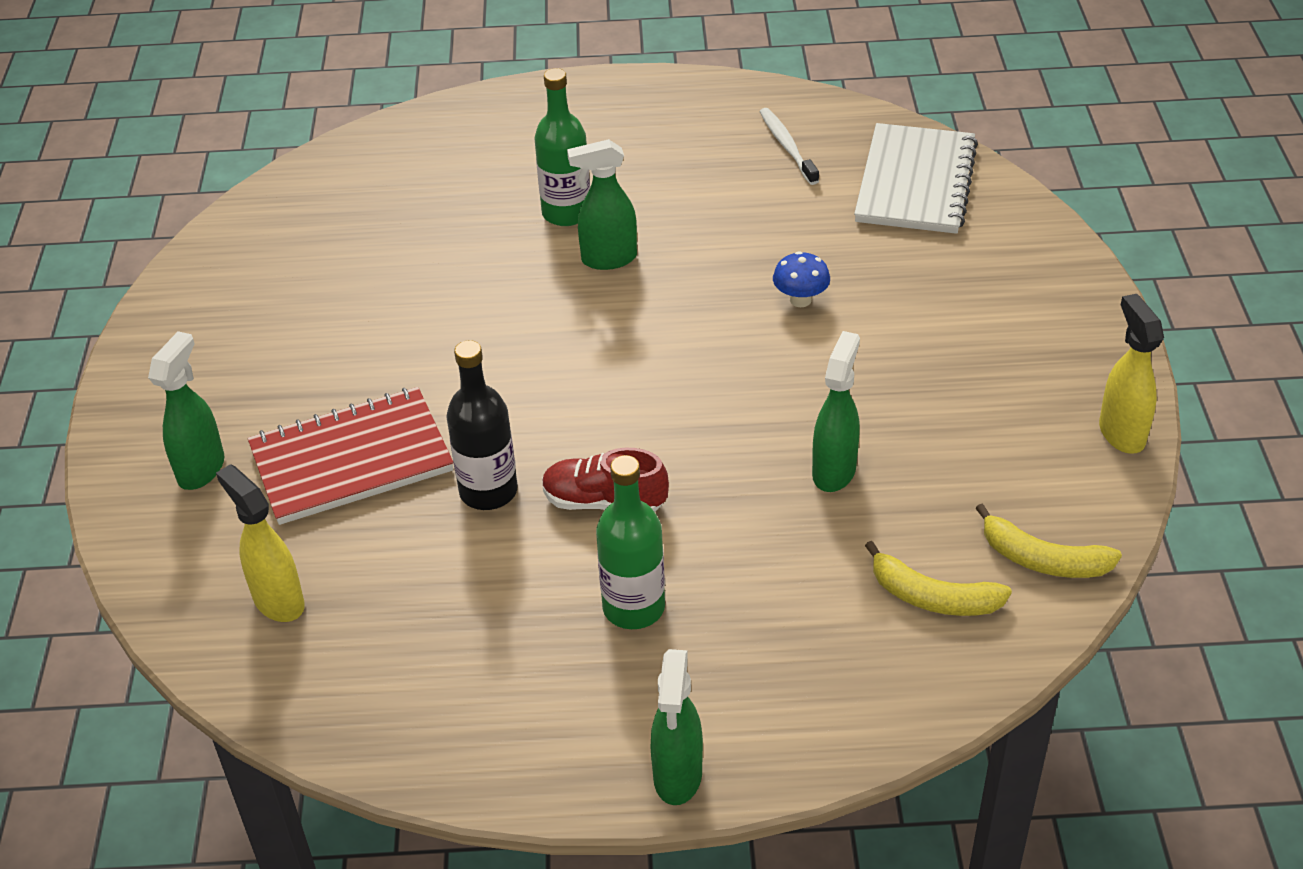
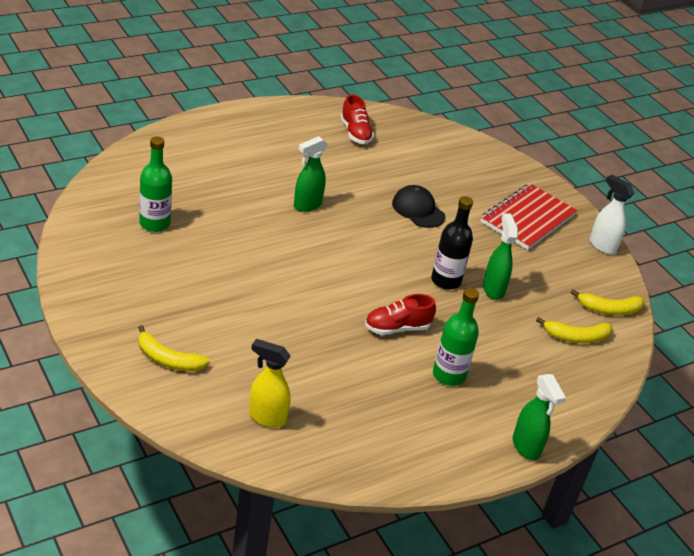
camera: 35 degrees left, 5 degrees down
(202, 469) = (167, 359): green spray bottle -> yellow banana
(351, 459) = (249, 335): red notebook -> red notebook (527, 219)
(488, 491) = (335, 336): black bottle -> black bottle (446, 281)
(566, 213) = (266, 184): green bottle -> green bottle (154, 223)
(787, 146) = (355, 133): white toothbrush -> red shoe
(800, 300) = (418, 210): blue mushroom -> black cap
(916, 183) = (431, 143): white notebook -> none
(1121, 433) = (602, 246): yellow spray bottle -> white spray bottle

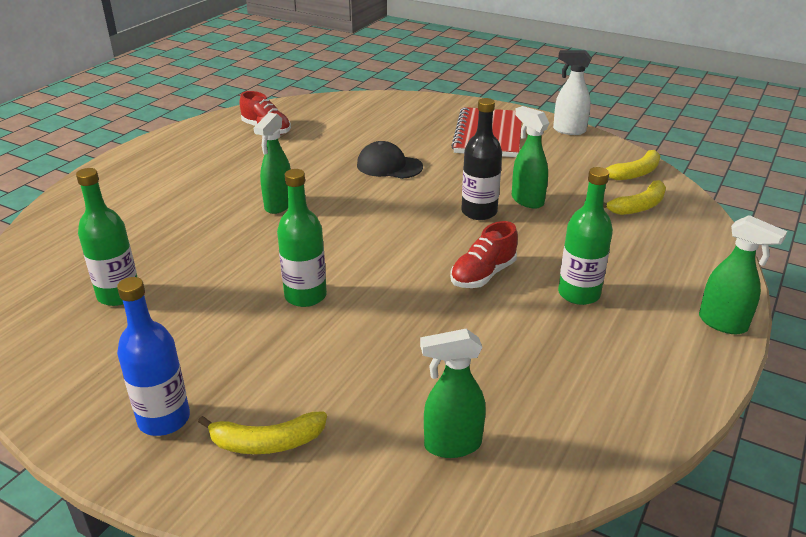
camera: 25 degrees left, 5 degrees down
(124, 316) = (164, 419): none -> blue bottle
(266, 282) = (305, 296): none -> green bottle
(266, 417) = (451, 445): yellow spray bottle -> green spray bottle

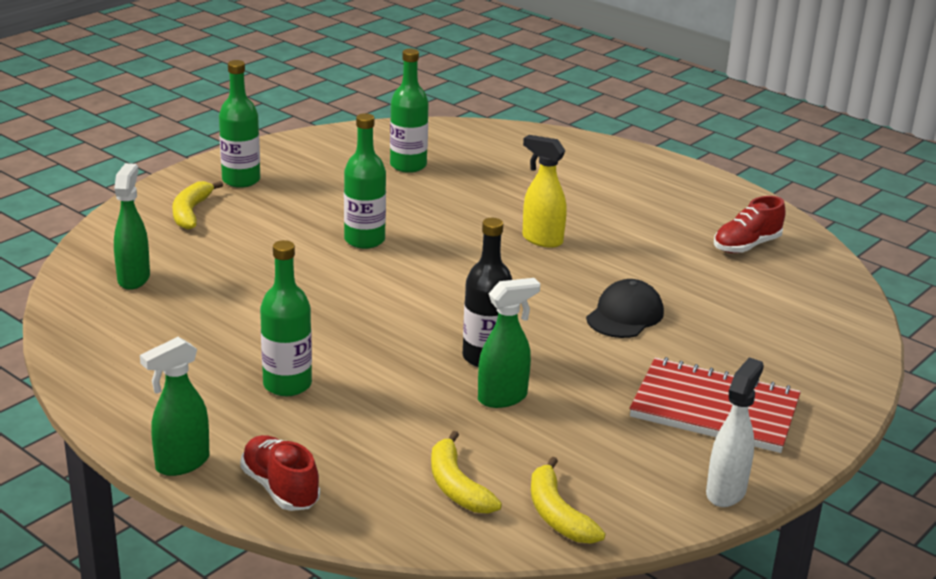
camera: 100 degrees right, 5 degrees down
(164, 419) = (241, 180): blue bottle -> green bottle
(278, 205) = (541, 240): green spray bottle -> yellow spray bottle
(483, 275) = (352, 335): red shoe -> red shoe (280, 488)

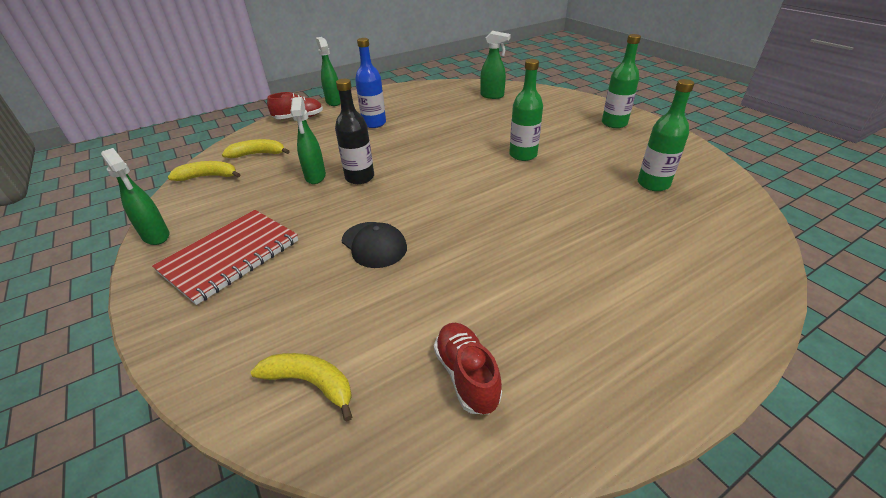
camera: 110 degrees right, 10 degrees up
(191, 212) = (567, 109): yellow banana -> yellow banana (311, 383)
(287, 385) = (374, 123): green bottle -> blue bottle
(541, 240) = (510, 227): yellow spray bottle -> none
(726, 492) = (156, 236): white spray bottle -> green spray bottle

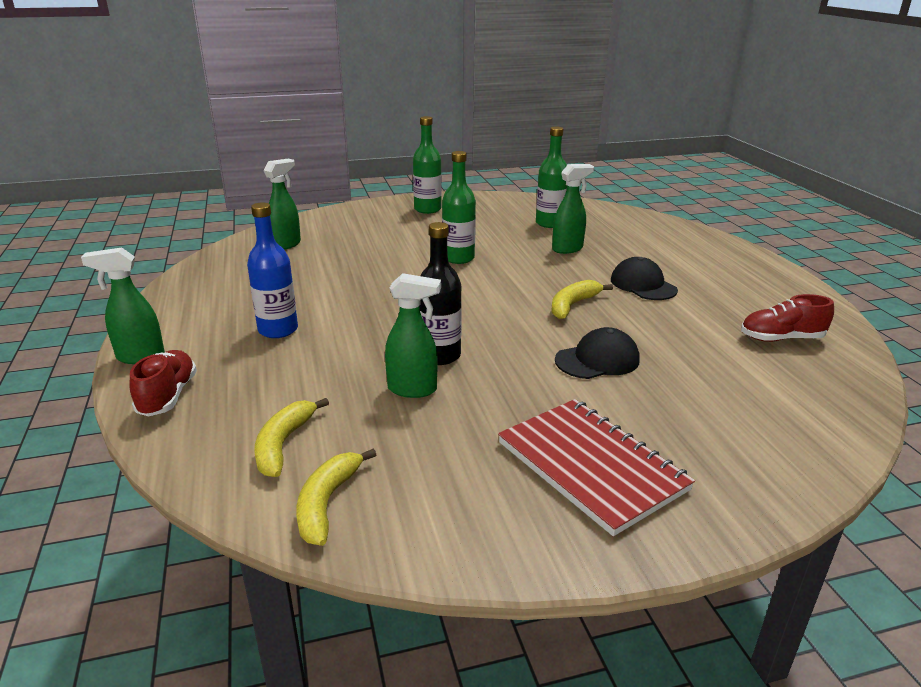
camera: 75 degrees left, 10 degrees down
(156, 236) = (509, 552): green spray bottle -> green spray bottle (568, 249)
(311, 383) = (801, 410): yellow banana -> yellow banana (573, 305)
(543, 258) = (643, 285): none -> black cap

